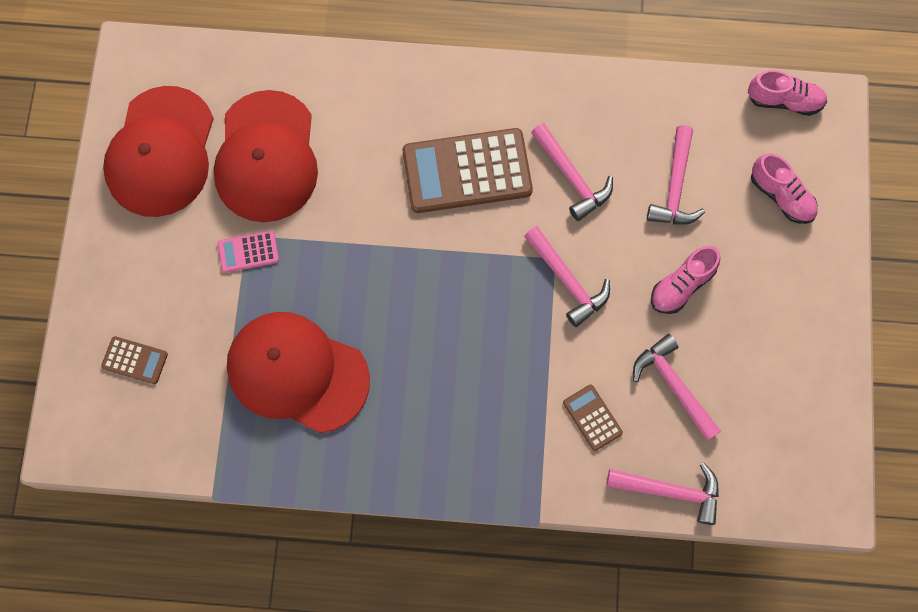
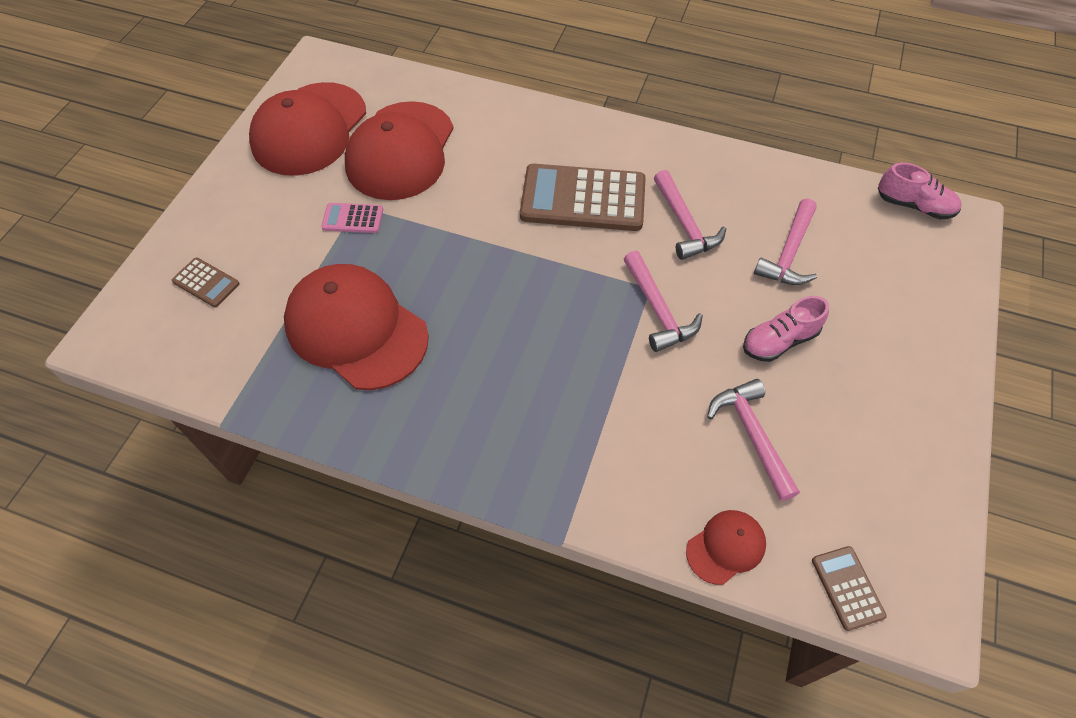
camera: 15 degrees right, 15 degrees down
(592, 417) = (652, 445): brown calculator -> brown calculator (847, 588)
(670, 491) = (726, 547): pink hammer -> red cap
(781, 196) = (900, 284): pink shoe -> none

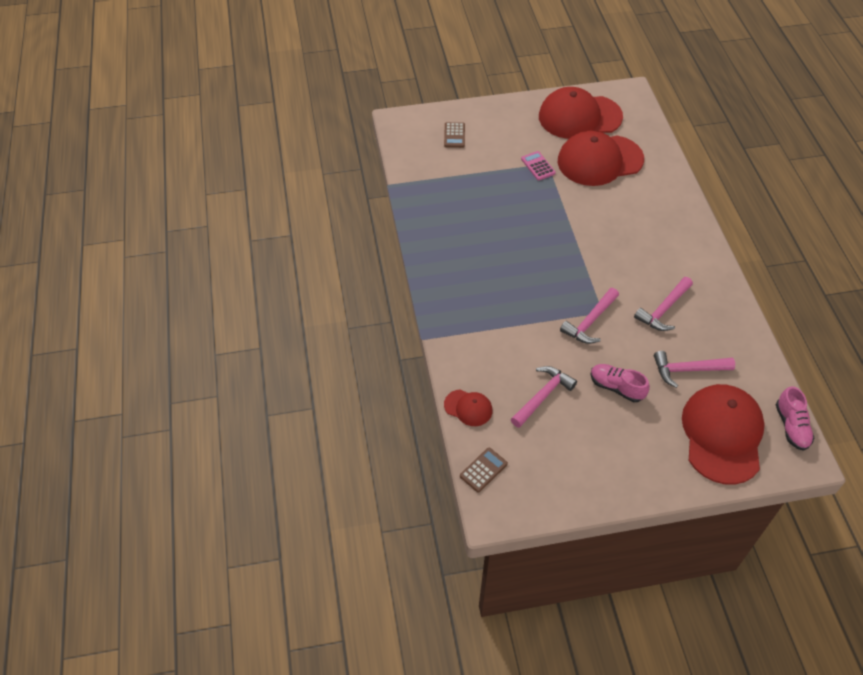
camera: 60 degrees right, 5 degrees down
(356, 329) = (474, 203): red cap -> red cap (722, 435)
(583, 199) = (639, 254): brown calculator -> none

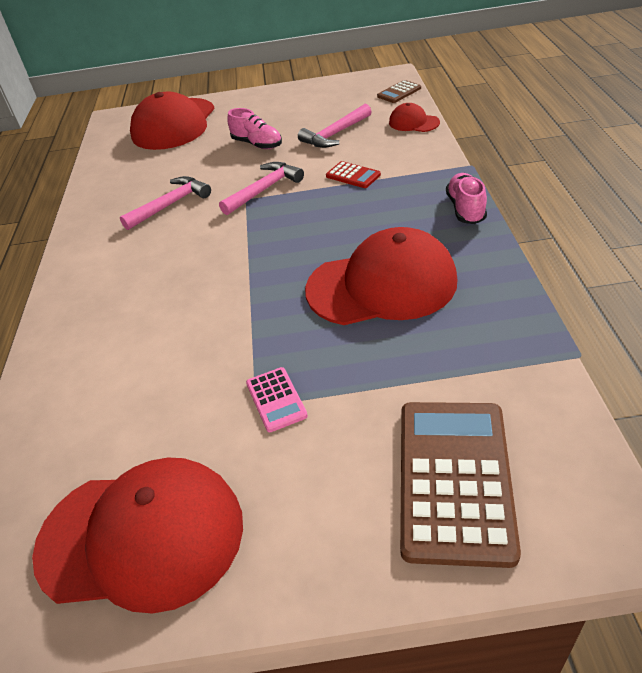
camera: 170 degrees left, 10 degrees down
(454, 135) = (454, 479): brown calculator -> brown calculator, size x2.17
(518, 333) = (353, 175): none -> red calculator
(599, 160) = (150, 413): red cap -> red cap (382, 285)
(687, 370) = (177, 160): pink hammer -> none
(791, 426) = (108, 133): pink shoe -> pink shoe (465, 209)

